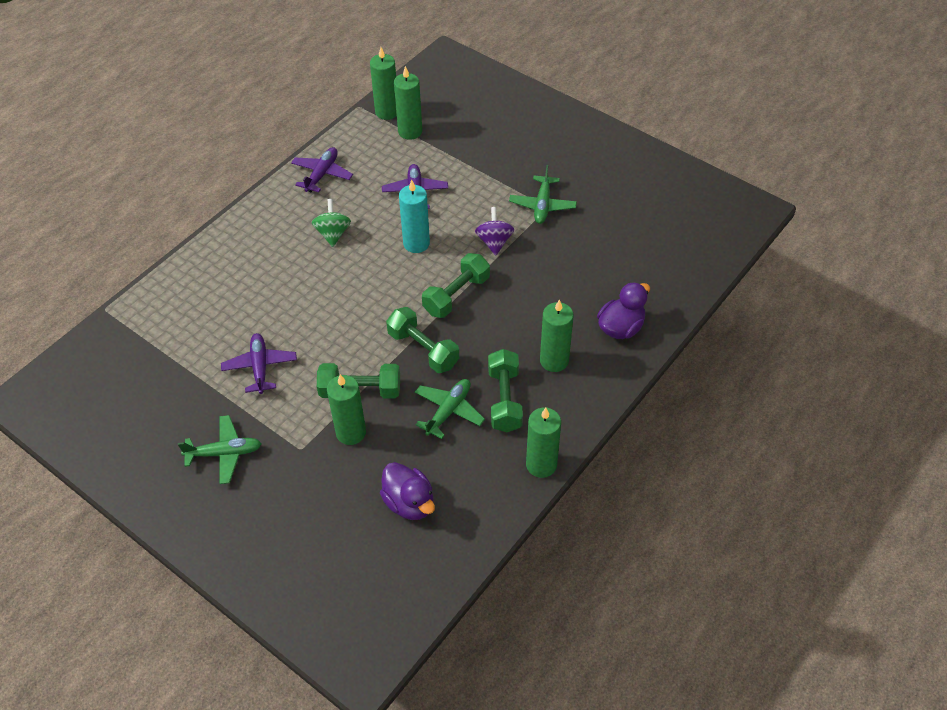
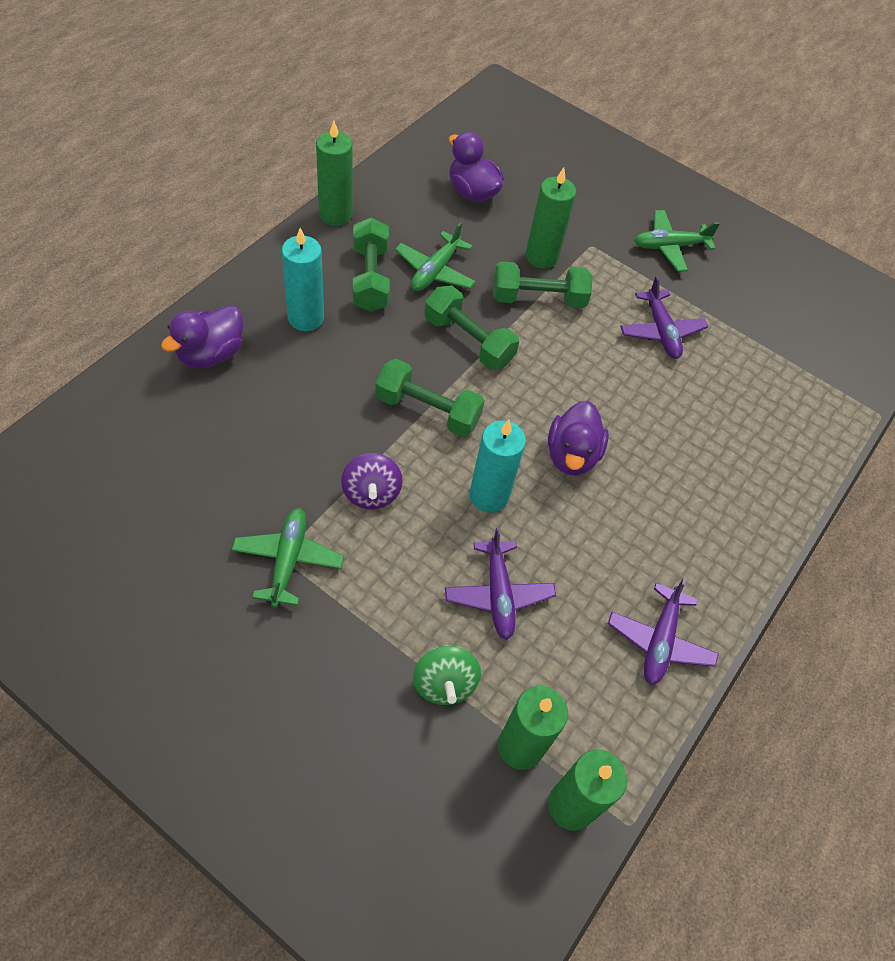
camera: 170 degrees right, 5 degrees up
(333, 234) = (615, 519): green spinning top -> green spinning top (444, 683)
(355, 270) = (572, 455): none -> purple duck
(456, 295) = (427, 410): green dumbbell -> green dumbbell turned 75 degrees clockwise
(554, 361) = (306, 318): green candle -> turquoise candle

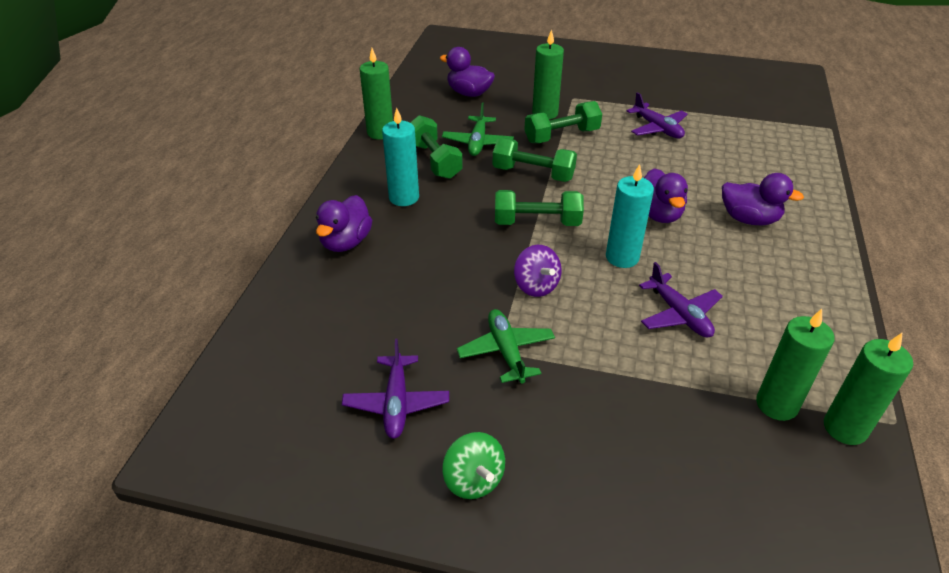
camera: 15 degrees left, 15 degrees down
(444, 683) = (688, 386): green spinning top -> green spinning top (473, 480)
(659, 641) = (811, 300): purple plane -> purple plane (396, 403)
(669, 246) = (624, 83): green plane -> none
(672, 505) = (749, 219): none -> purple duck

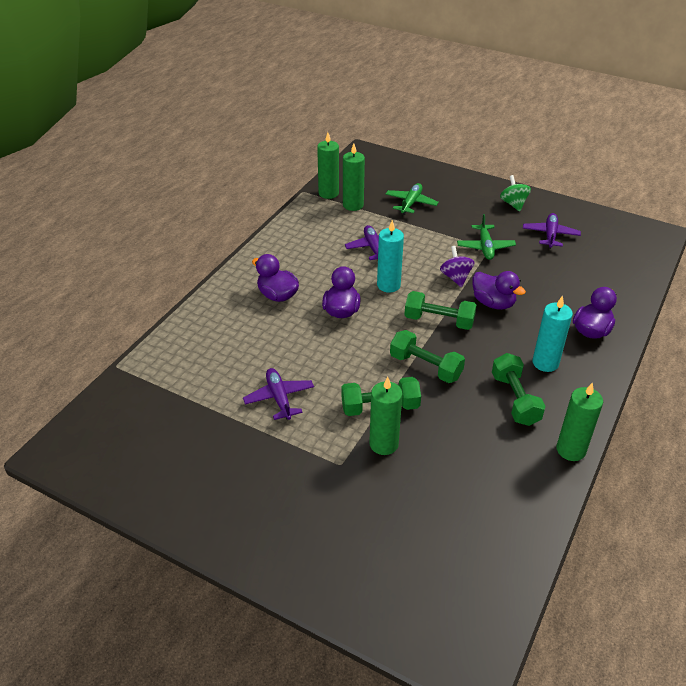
camera: 165 degrees left, 0 degrees up
(469, 93) = (462, 499): purple duck -> purple duck (493, 303)
(477, 142) = (468, 415): green plane -> green plane (411, 203)

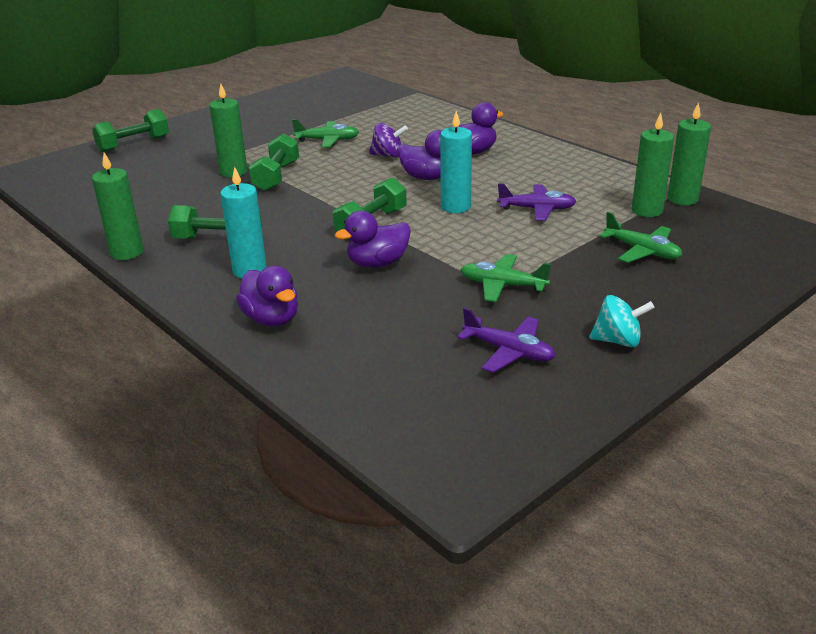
camera: 110 degrees right, 10 degrees down
(279, 398) = (327, 140): purple plane -> green plane
(425, 367) = (307, 204): green dumbbell -> green dumbbell (134, 144)
(455, 277) = (445, 249): purple spinning top -> purple spinning top (388, 155)
(513, 204) = (618, 341): green spinning top -> turquoise spinning top

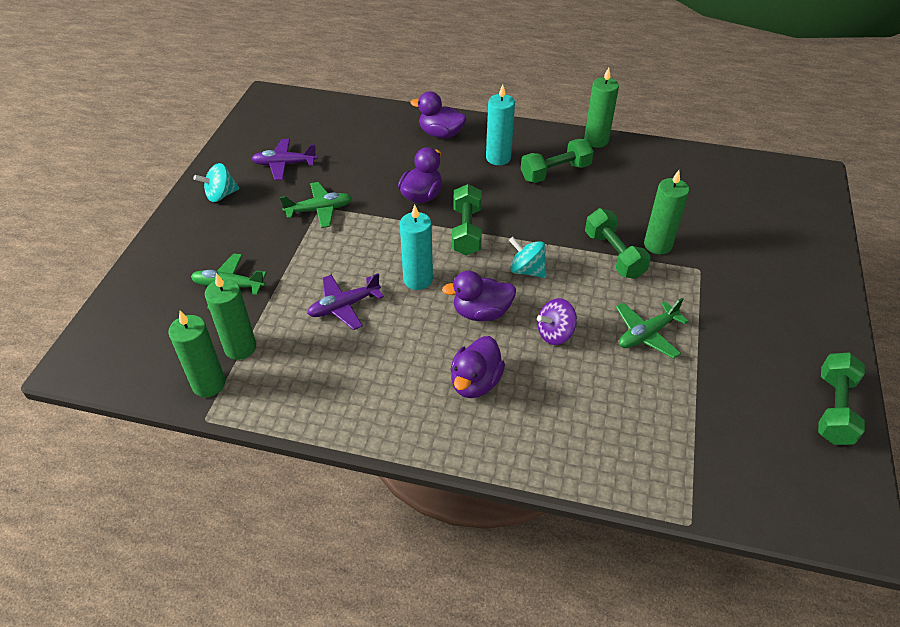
camera: 145 degrees right, 15 degrees up
(134, 144) = (807, 244): green dumbbell -> green dumbbell (834, 409)
(358, 187) = (527, 270): none -> turquoise spinning top

